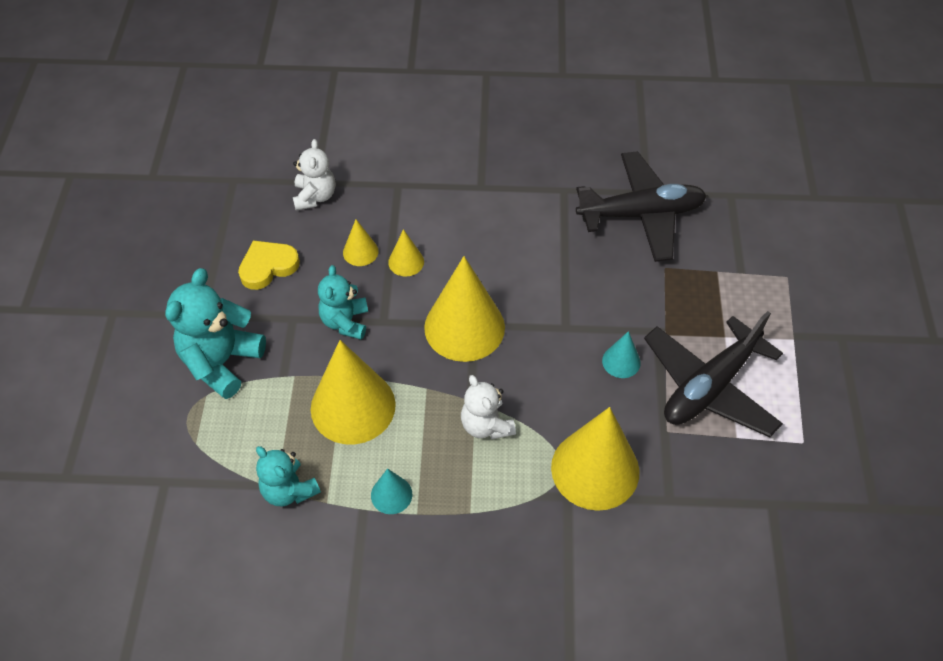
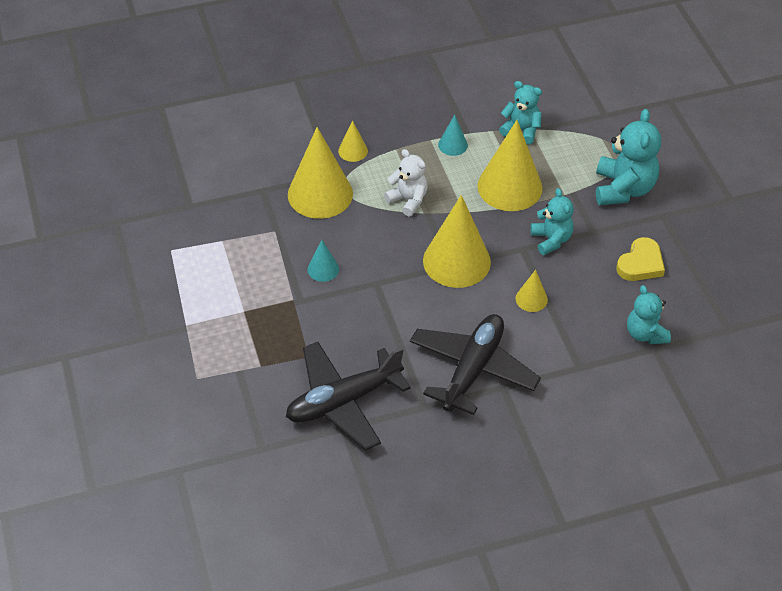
camera: 160 degrees right, 5 degrees down
(315, 196) = (645, 334): white teddy bear -> turquoise teddy bear
(360, 252) = (574, 297): yellow cone -> yellow cone (353, 151)
(709, 386) = (249, 269): black plane -> black plane (472, 369)

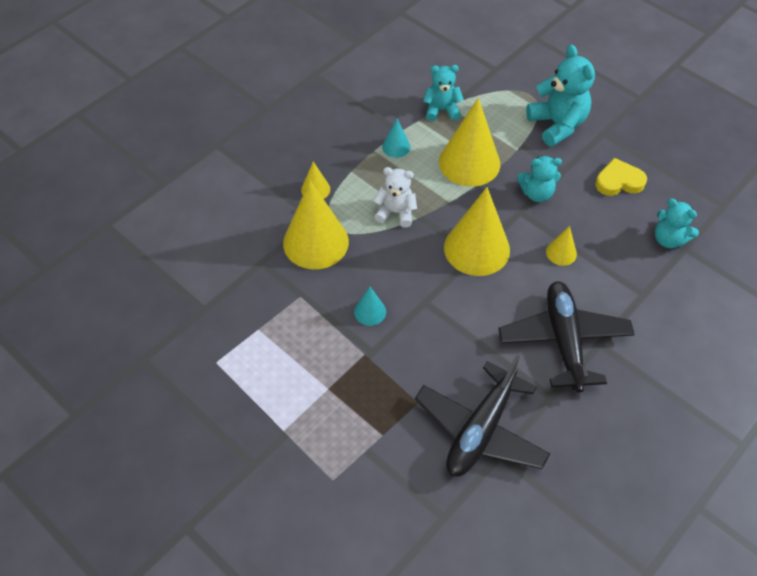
camera: 30 degrees left, 5 degrees up
(551, 240) = (536, 193): turquoise teddy bear -> turquoise teddy bear turned 135 degrees clockwise
(640, 264) = (619, 181): yellow heart -> yellow heart turned 105 degrees counterclockwise

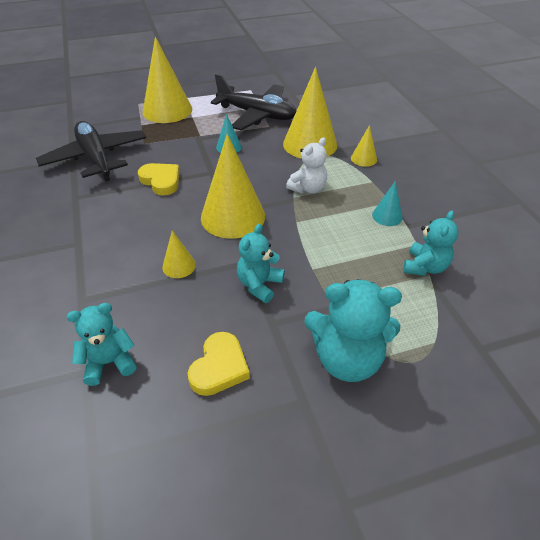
camera: 120 degrees right, 10 degrees down
(469, 162) = (335, 255): yellow cone -> yellow cone (167, 110)
(471, 337) = (161, 181): none -> yellow heart
(564, 340) = (104, 224): black plane -> black plane (257, 115)

